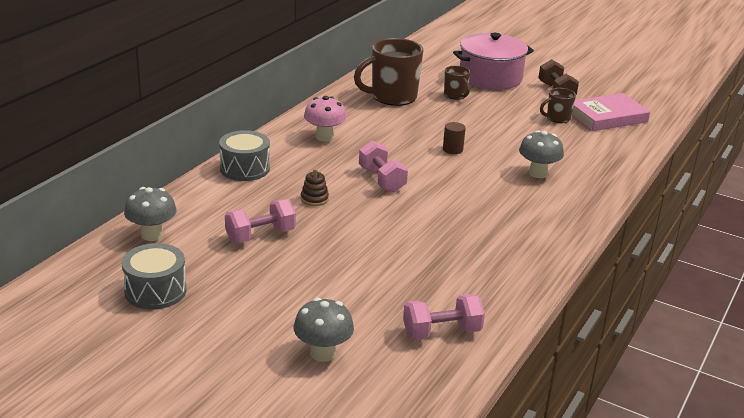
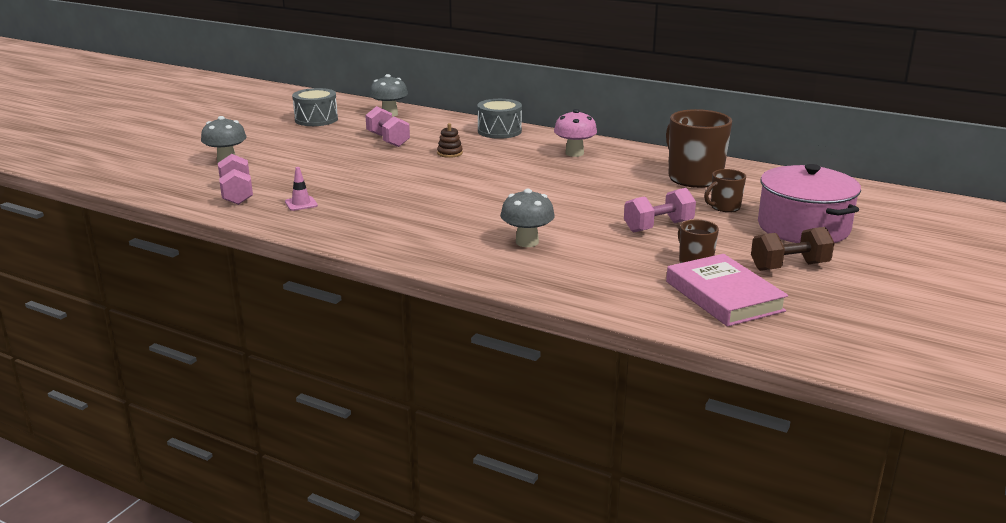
camera: 90 degrees right, 5 degrees down
(382, 180) = (491, 175): pink dumbbell -> pink dumbbell (658, 226)
(452, 149) = (571, 203): brown cylinder -> none
(466, 286) = (301, 204): none -> pink traffic cone

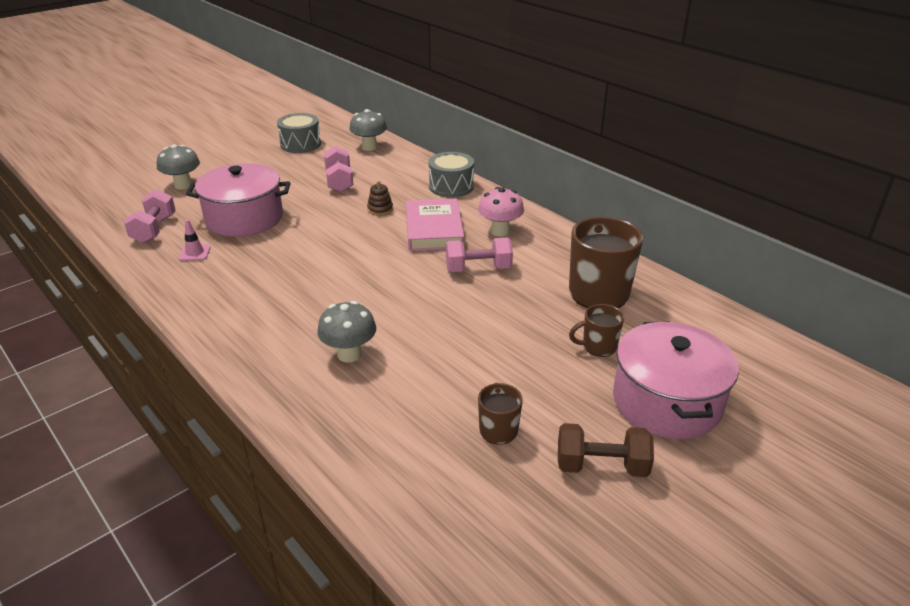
camera: 20 degrees right, 10 degrees up
(322, 175) = (244, 218): none -> pink pot
(658, 226) = (501, 362): pink dumbbell -> pink dumbbell (478, 269)
(724, 296) = (487, 497): pink book -> pink book (434, 229)

